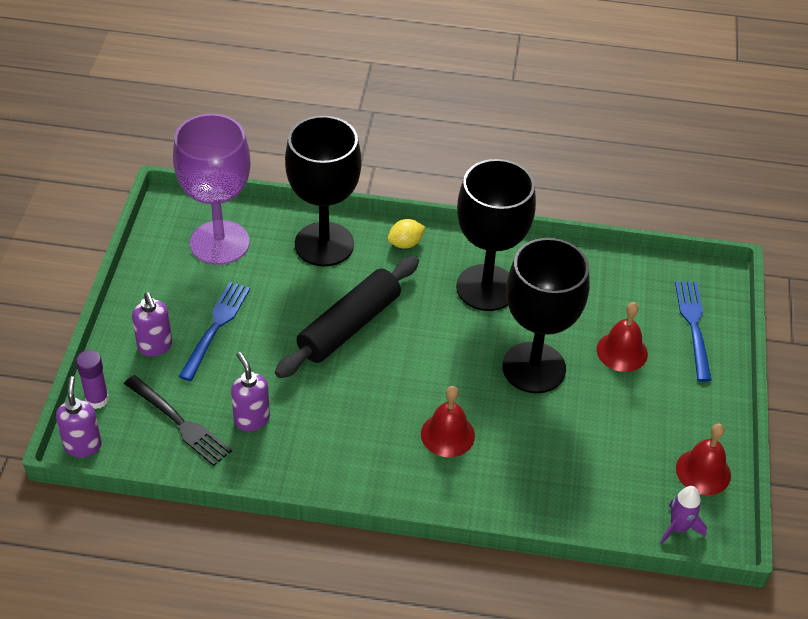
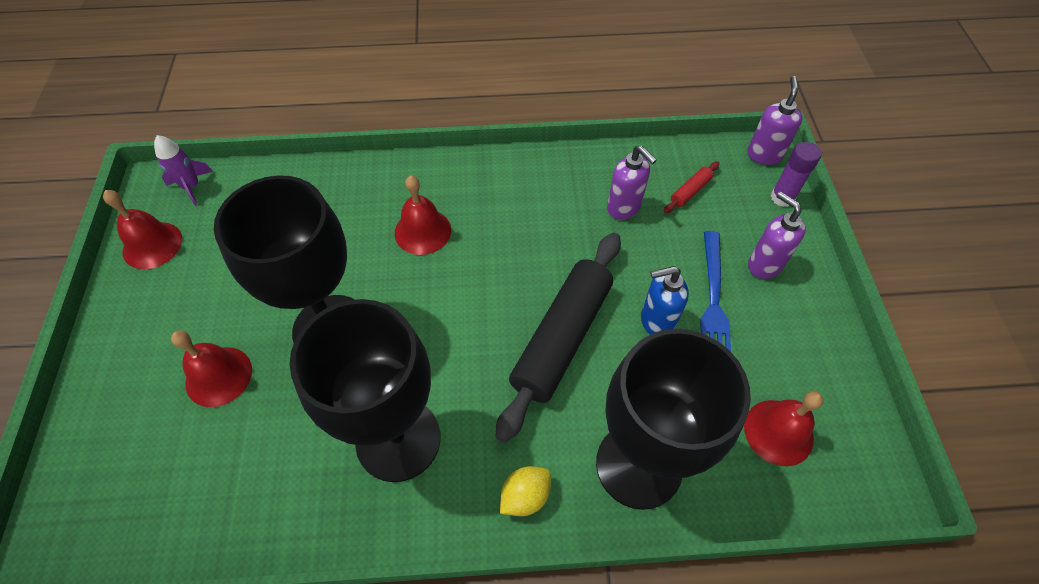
camera: 170 degrees right, 10 degrees up
(83, 445) = (764, 155): purple soap dispenser -> purple soap dispenser turned 150 degrees counterclockwise
(180, 422) = (690, 191): black fork -> red rolling pin
(219, 243) = (778, 432): purple goblet -> red bell
(269, 323) = (656, 322): none -> blue soap dispenser
(693, 325) = (111, 440): blue fork -> none

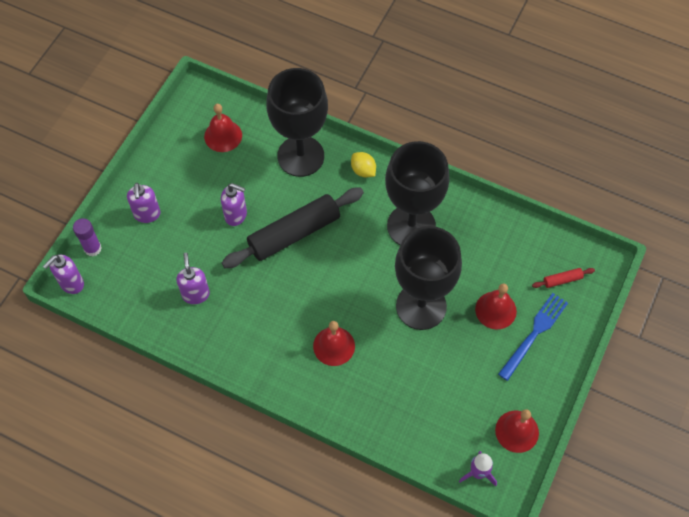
camera: 150 degrees left, 5 degrees up
(525, 496) = (363, 170): yellow lemon -> yellow lemon turned 60 degrees clockwise
(656, 322) = (236, 215): blue soap dispenser -> purple soap dispenser
(690, 191) = (144, 283): red rolling pin -> red rolling pin (562, 280)
(714, 303) = (196, 209): blue fork -> blue fork (534, 333)

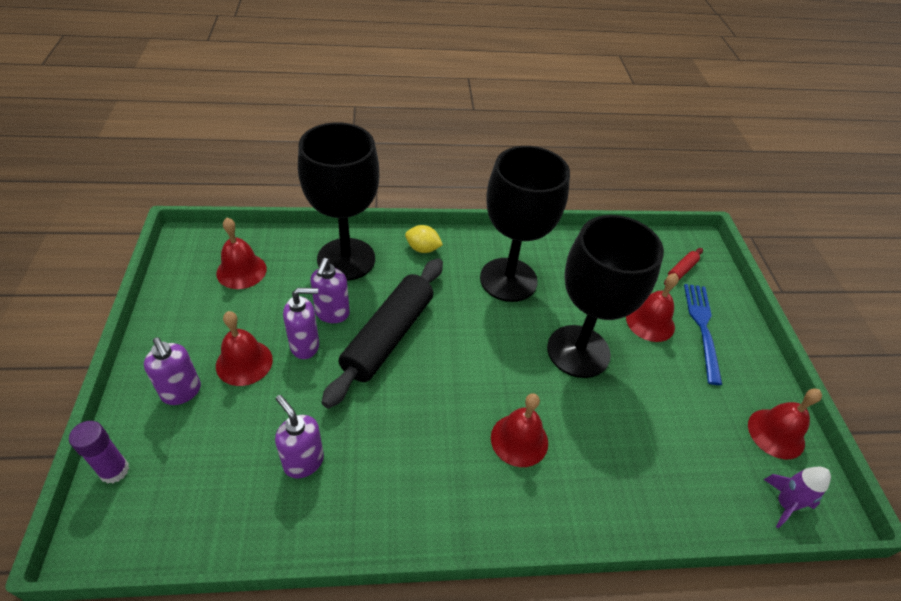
camera: 35 degrees left, 15 degrees down
(71, 284) = (97, 538): purple soap dispenser -> purple soap dispenser (332, 314)
(192, 210) = (244, 362): none -> red bell

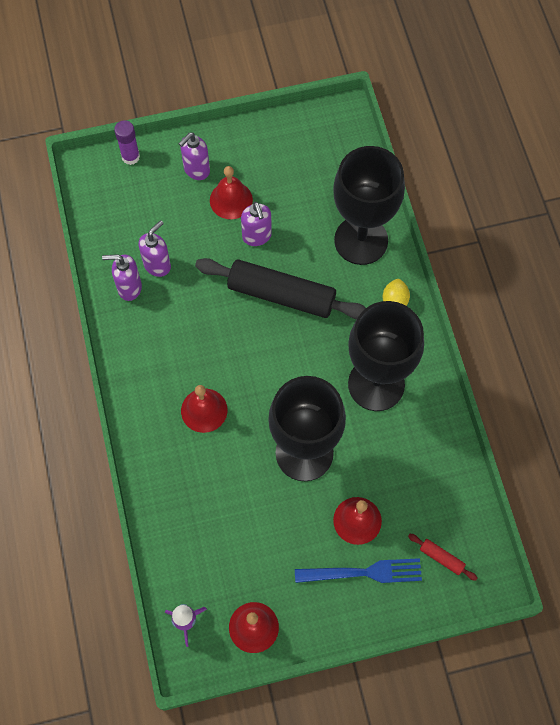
camera: 85 degrees right, 20 degrees up
(241, 271) = (323, 165): red bell -> none
(332, 314) = (294, 246): purple soap dispenser -> purple soap dispenser (129, 288)

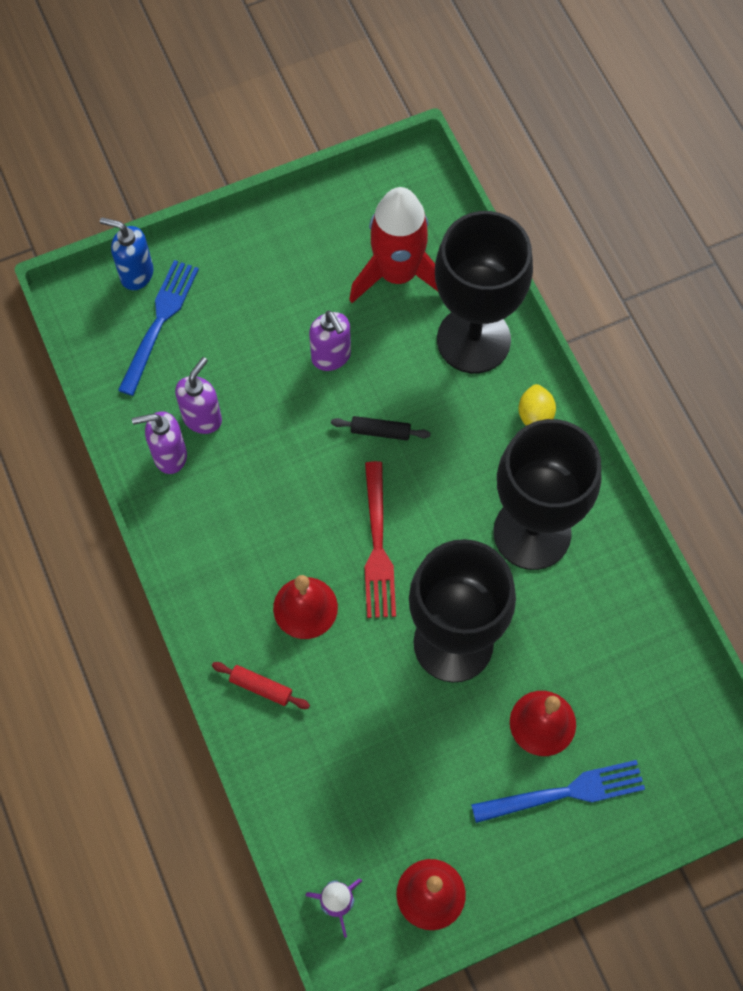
camera: 10 degrees left, 0 degrees up
(130, 157) = (136, 274): purple glue stick -> blue soap dispenser
(140, 192) = (159, 321): none -> blue fork
(196, 170) = (230, 278): purple soap dispenser -> none
(231, 200) = (286, 312): red bell -> none
(264, 376) = (378, 546): none -> red fork
(281, 294) = (380, 431): black rolling pin -> black rolling pin, size x0.40
(315, 185) = (397, 274): none -> red rocket
(441, 558) = (665, 754): red rolling pin -> red rolling pin (261, 687)

